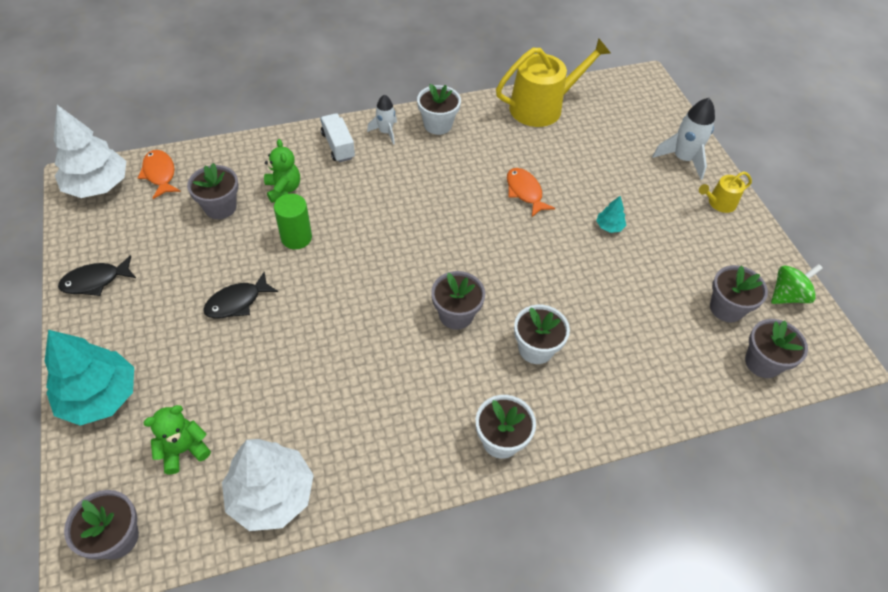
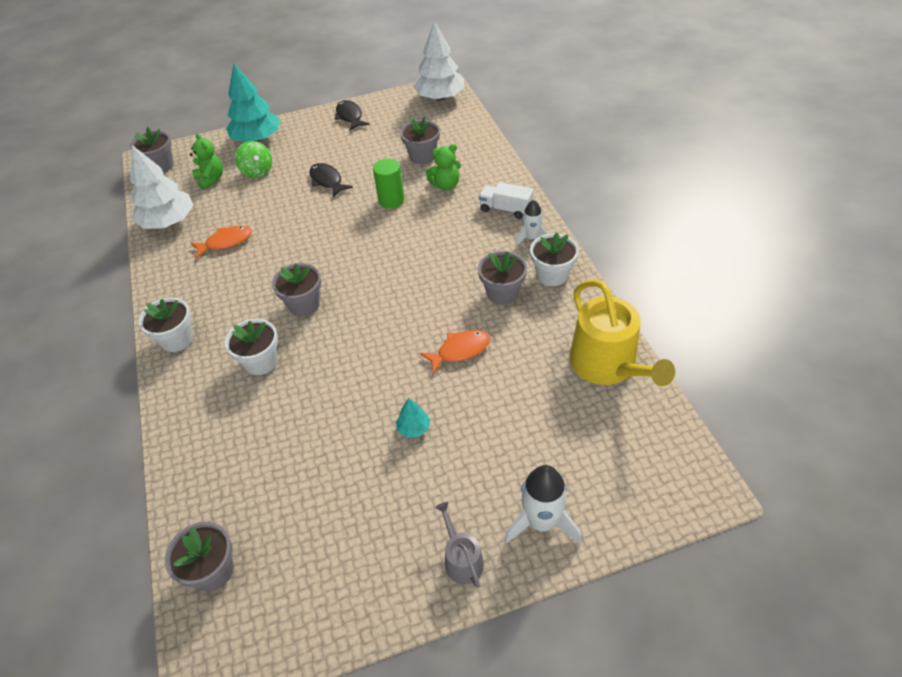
camera: 95 degrees right, 5 degrees down
(160, 174) = (455, 121): orange fish -> orange fish (226, 242)
(338, 146) = (505, 209): white truck -> white truck turned 135 degrees counterclockwise
(719, 203) = (461, 559): yellow watering can -> grey watering can
(726, 308) = (290, 542): grey flower pot -> grey flower pot (502, 293)
(787, 295) = (303, 623): green spinning top -> green spinning top (257, 171)

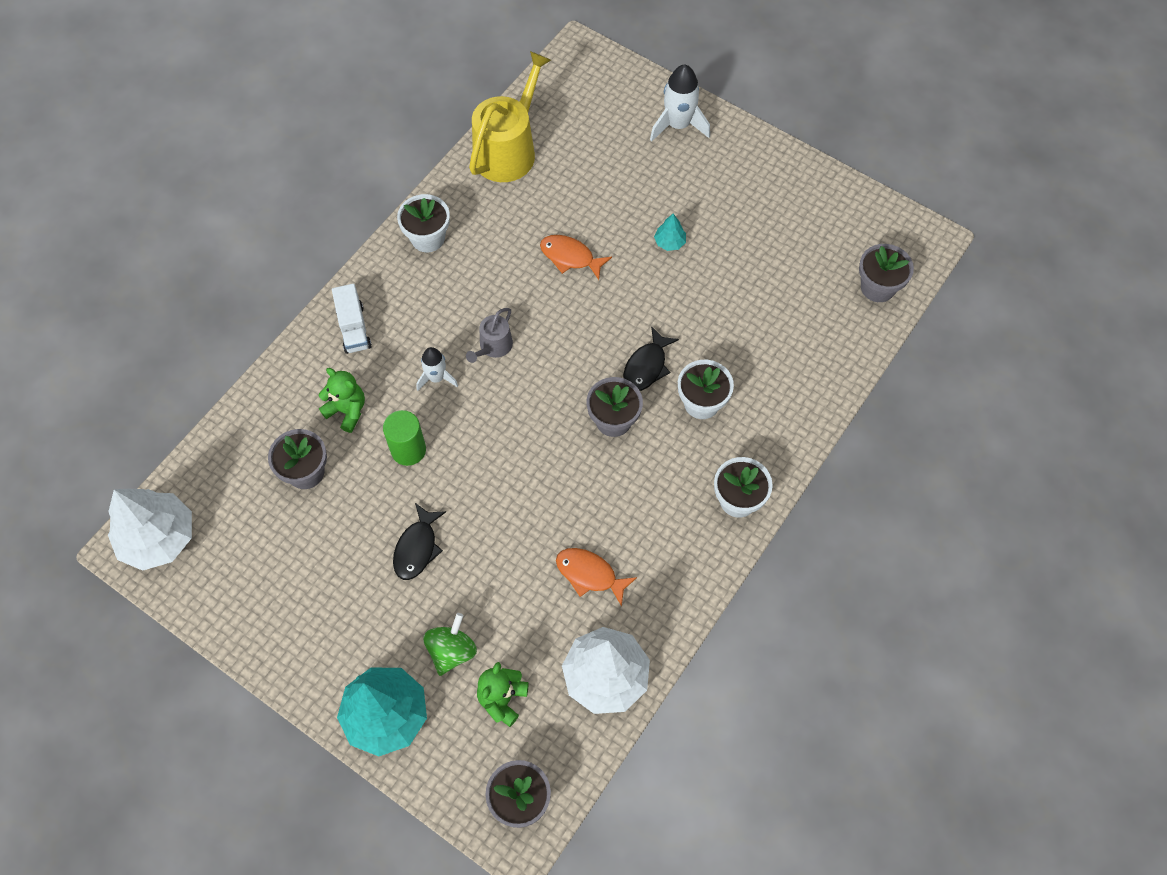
camera: 130 degrees left, 15 degrees up
(350, 116) = (266, 626): black fish -> black fish (646, 366)
(461, 559) = (741, 153): grey watering can -> grey watering can (493, 347)
(502, 293) = (479, 264): grey flower pot -> none
(531, 238) = (385, 281): white rocket -> white rocket (436, 378)

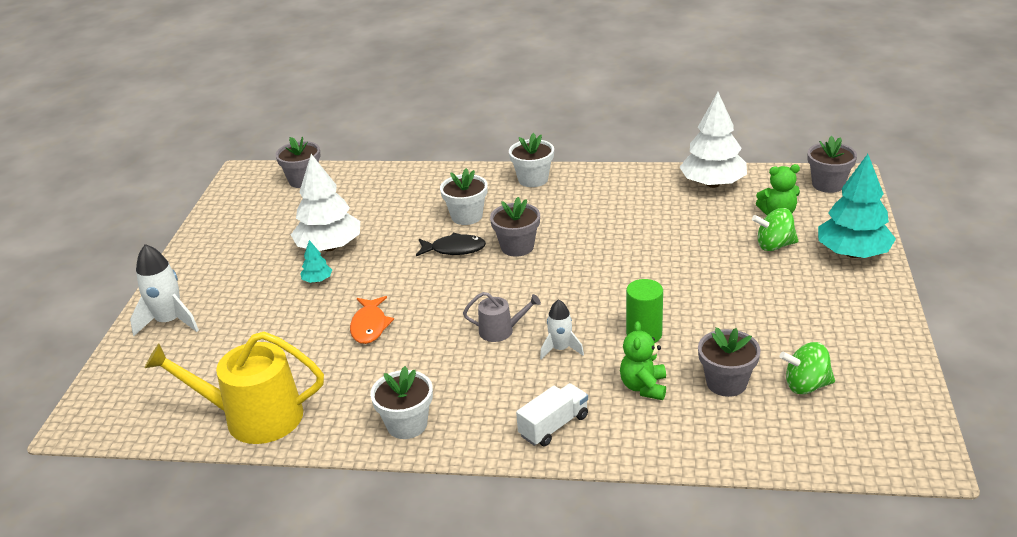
camera: 115 degrees left, 30 degrees down
(158, 537) = (890, 444): white tree -> white tree (329, 247)
(258, 528) = (806, 385): none -> green spinning top
(417, 548) = (720, 293): black fish -> none
(590, 574) = (651, 213): orange fish -> none

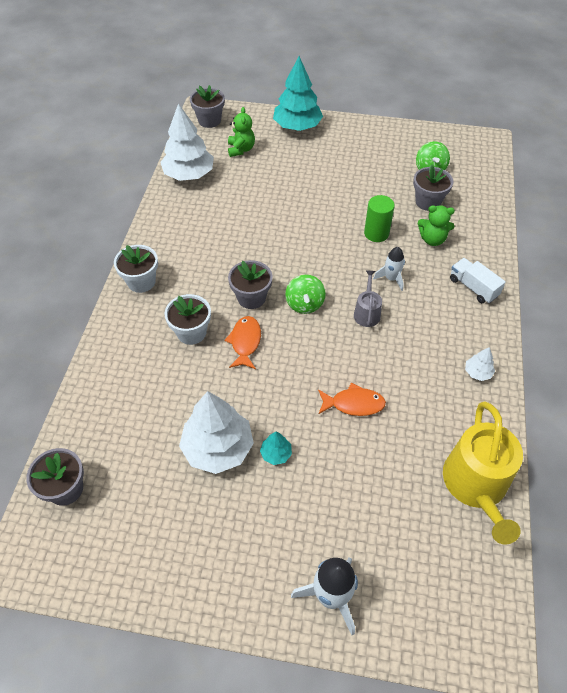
camera: 90 degrees left, 20 degrees up
(407, 424) = (477, 372): white flower pot -> white tree
(454, 249) = (245, 342): black fish -> orange fish
(774, 245) = (281, 158): green spinning top -> green spinning top (304, 304)

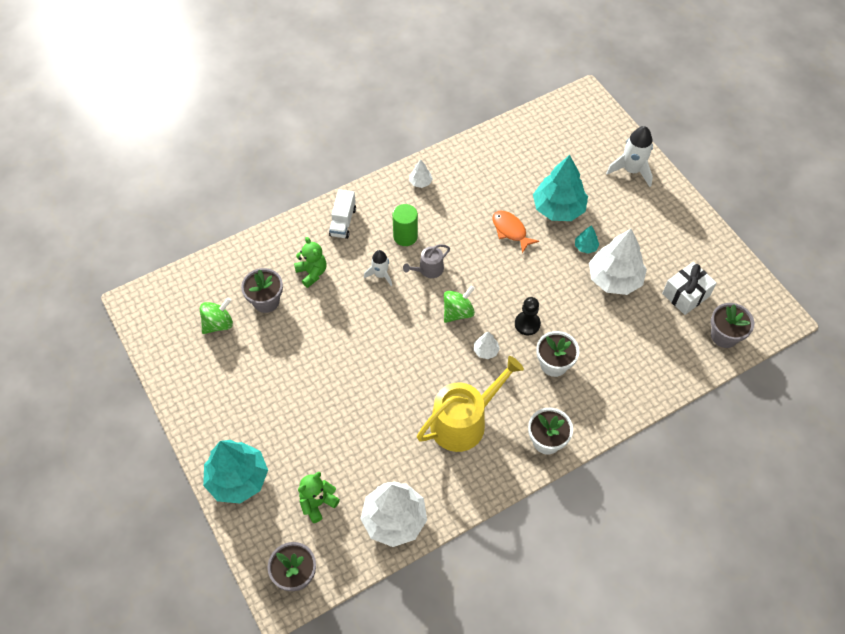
camera: 130 degrees left, 5 degrees up
(137, 497) = (686, 295): none -> white gift
(245, 342) = (527, 324): orange fish -> black pawn
(251, 298) = (486, 351): grey flower pot -> white tree
(344, 468) = (558, 208): none -> turquoise tree
(376, 233) = (338, 314): green cylinder -> green cylinder (405, 236)
(476, 486) = (504, 144): yellow watering can -> yellow watering can (464, 421)

